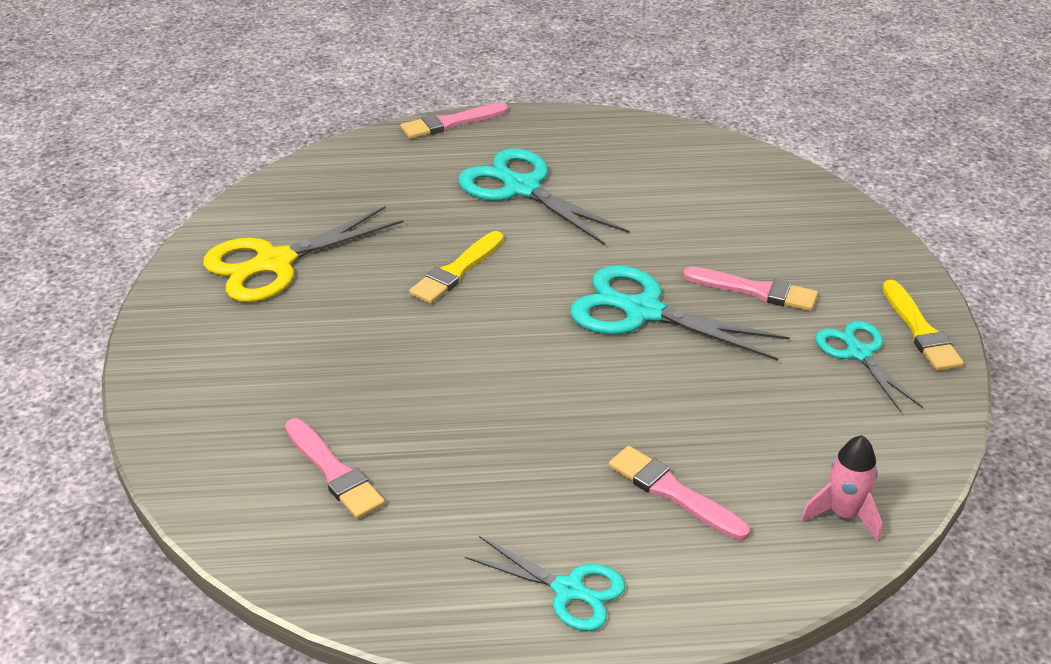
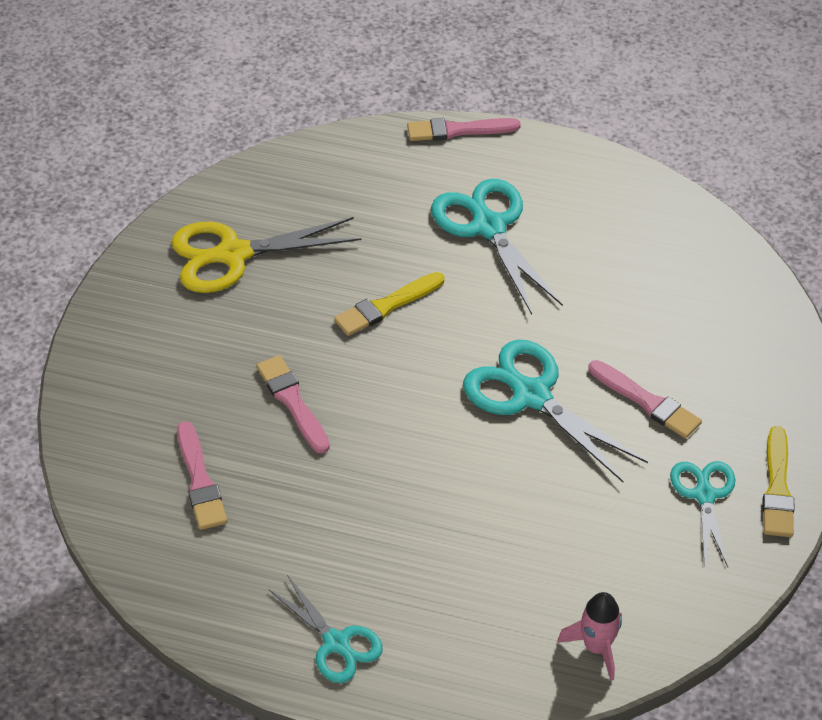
camera: 20 degrees right, 10 degrees up
(673, 492) = (464, 583): pink brush -> pink brush (292, 402)

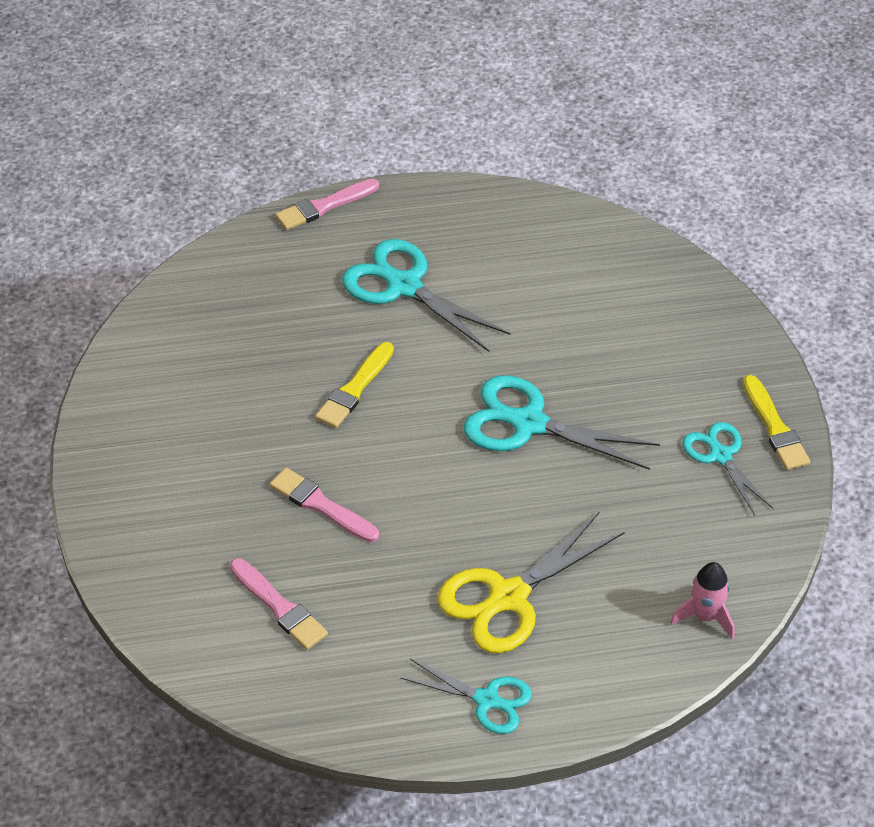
camera: 25 degrees left, 0 degrees up
(233, 254) = (184, 391): yellow scissors -> yellow scissors (508, 597)
(647, 402) = (629, 393): pink brush -> none

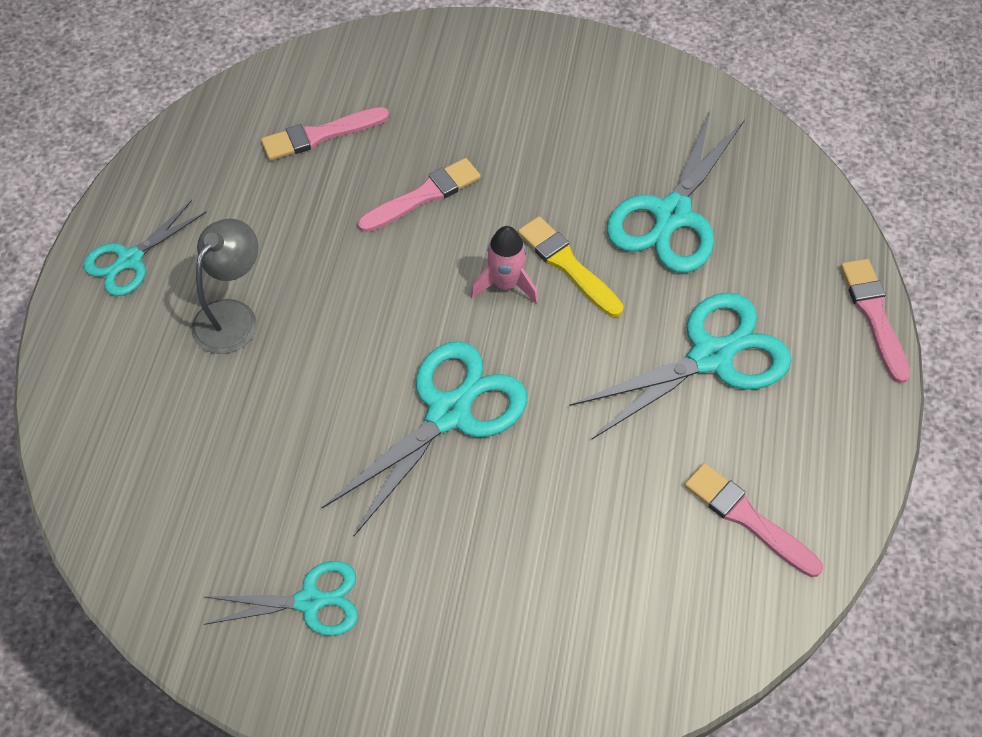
camera: 110 degrees right, 10 degrees up
(274, 336) = (672, 215): none -> turquoise scissors
(508, 597) = (232, 316): yellow scissors -> grey lamp
(528, 242) = (747, 518): none -> pink brush
(705, 616) = (108, 487): pink rocket -> pink rocket (505, 284)
(775, 427) = (322, 688): yellow brush -> none

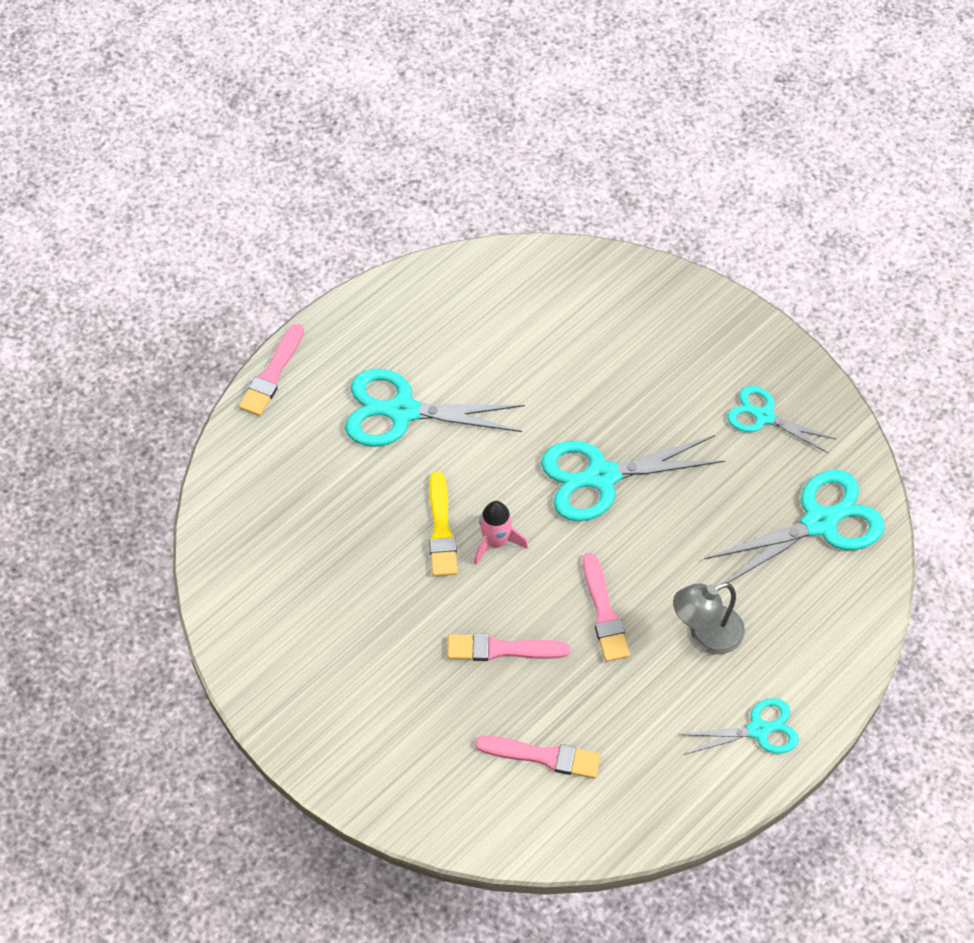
camera: 145 degrees left, 0 degrees up
(672, 215) = (335, 522): turquoise scissors -> turquoise scissors (819, 523)
(747, 518) = (469, 311): pink brush -> pink brush (604, 613)

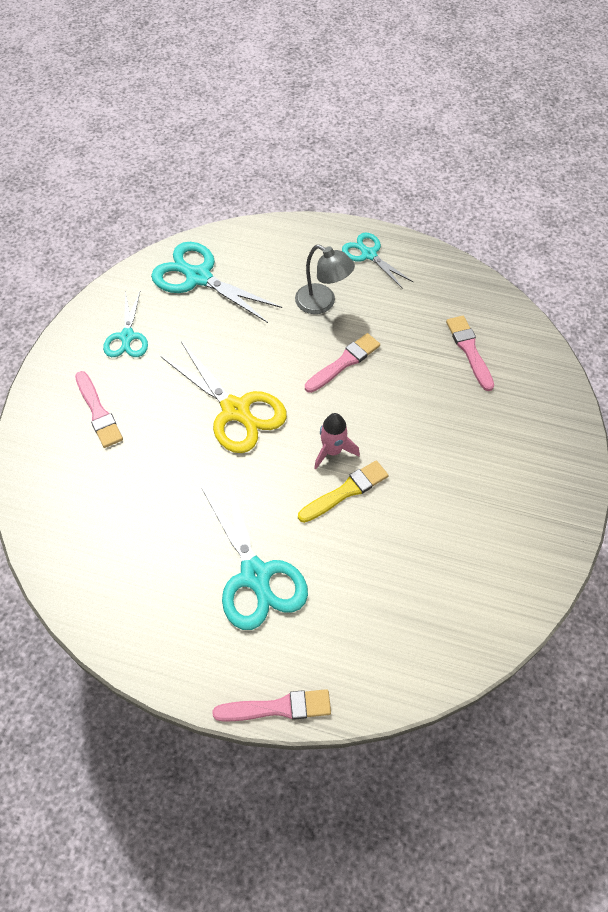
camera: 120 degrees left, 0 degrees up
(501, 649) = (413, 407): pink brush -> pink brush (98, 412)
(601, 477) = (235, 410): turquoise scissors -> yellow scissors

